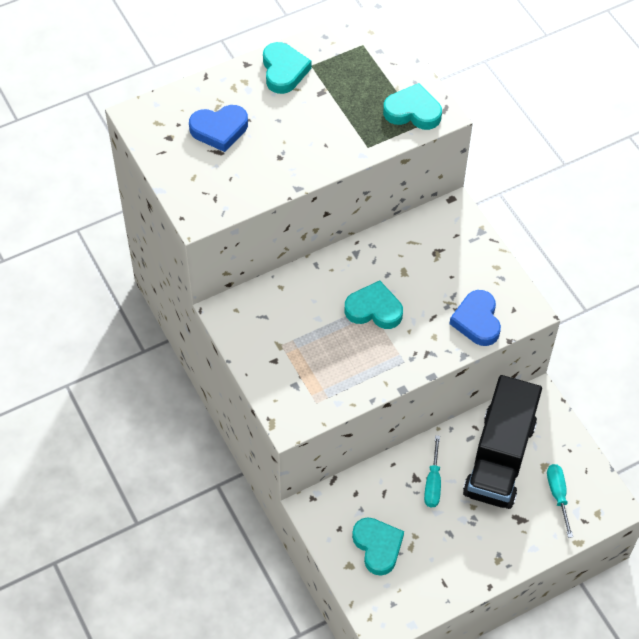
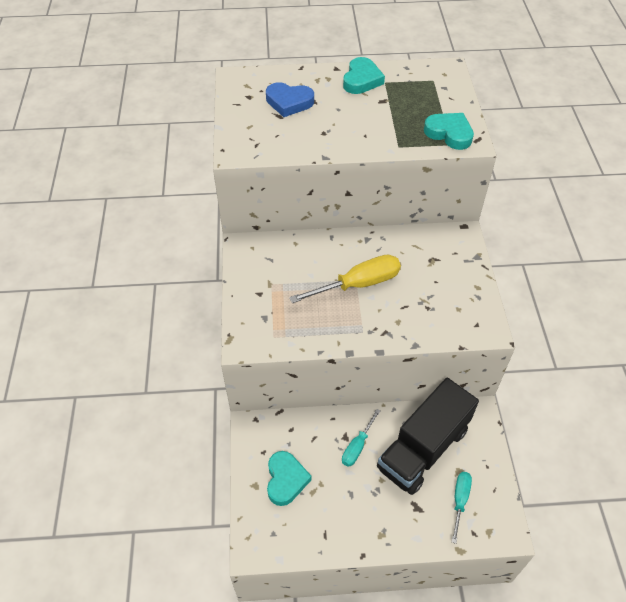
camera: 25 degrees right, 5 degrees down
(374, 309) = (359, 284): turquoise heart -> yellow screwdriver
(477, 321) = (440, 322): blue heart -> none

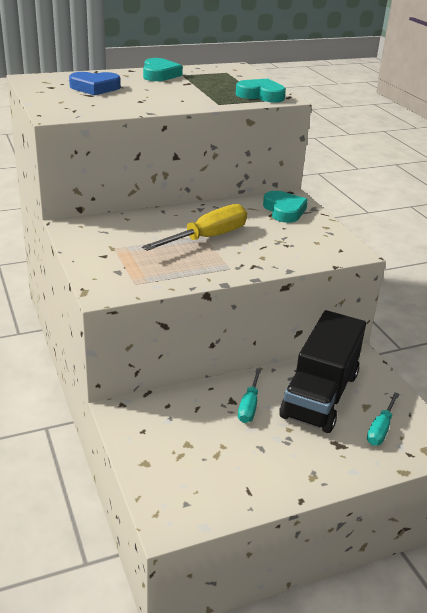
camera: 20 degrees left, 20 degrees down
(286, 480) = (180, 450): turquoise heart -> turquoise heart (284, 210)
(460, 500) = (380, 429): turquoise screwdriver -> turquoise screwdriver turned 150 degrees counterclockwise

